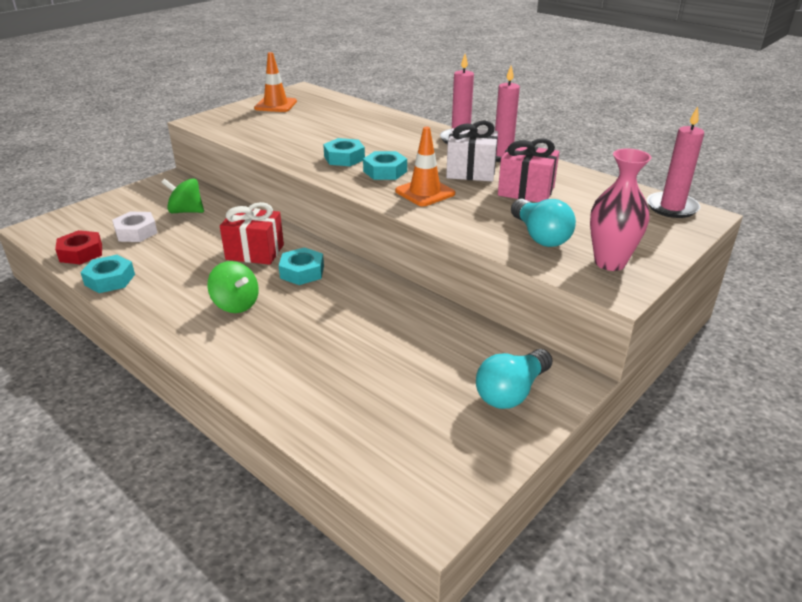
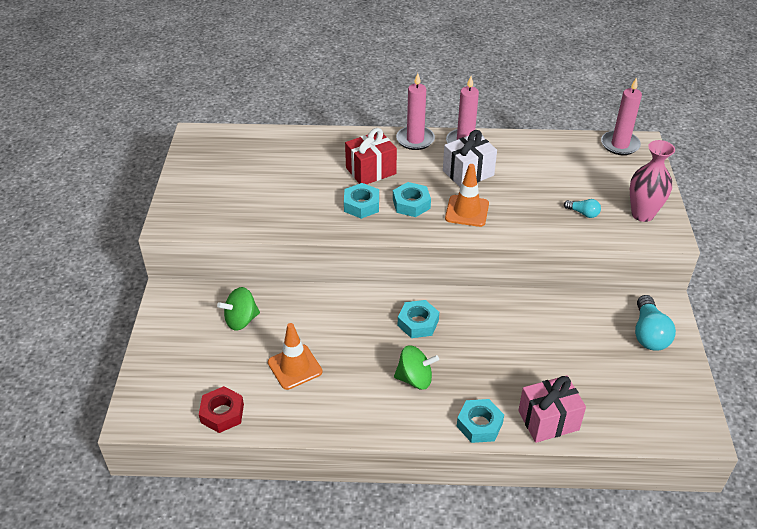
camera: 40 degrees left, 10 degrees up
(110, 279) = (290, 420): turquoise nut -> turquoise nut (479, 425)
(136, 232) = (234, 365): white nut -> none
(255, 252) = (359, 326): red gift -> red gift (371, 171)
(275, 105) = (206, 168): orange traffic cone -> orange traffic cone (295, 367)
(526, 191) = (525, 174): pink gift -> pink gift (548, 420)
(540, 236) = (583, 213): turquoise light bulb -> turquoise light bulb, size x0.53

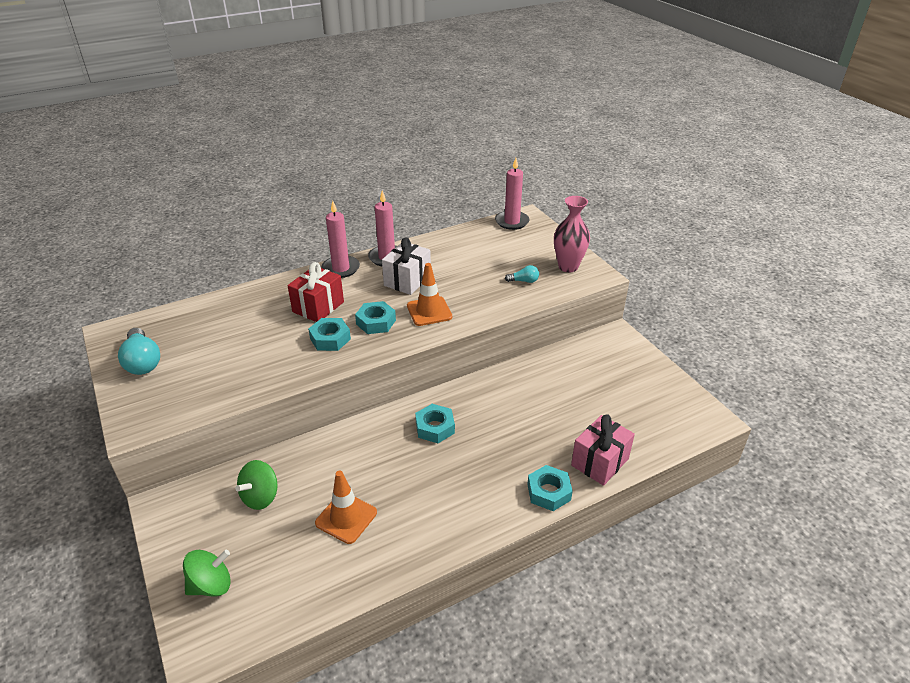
camera: 30 degrees left, 5 degrees down
(222, 413) = (300, 599): red nut -> none
(415, 379) = (466, 477): green spinning top -> green spinning top (211, 585)
(648, 334) = (621, 360): turquoise light bulb -> turquoise light bulb (143, 362)

